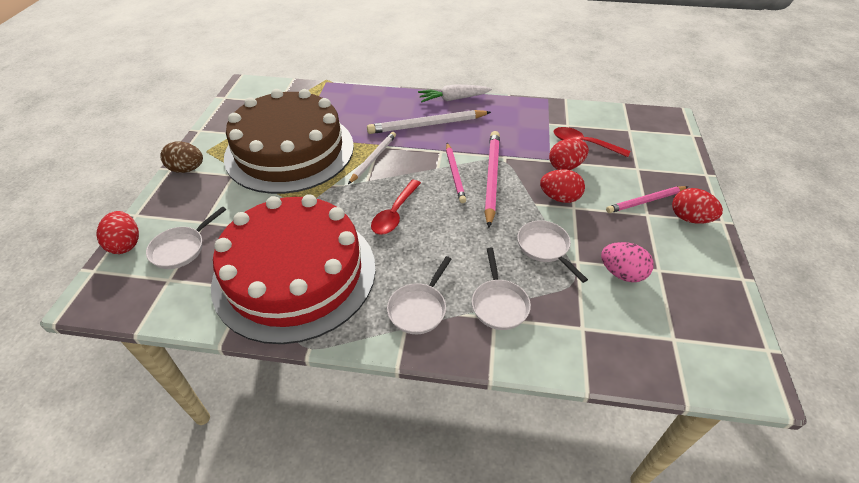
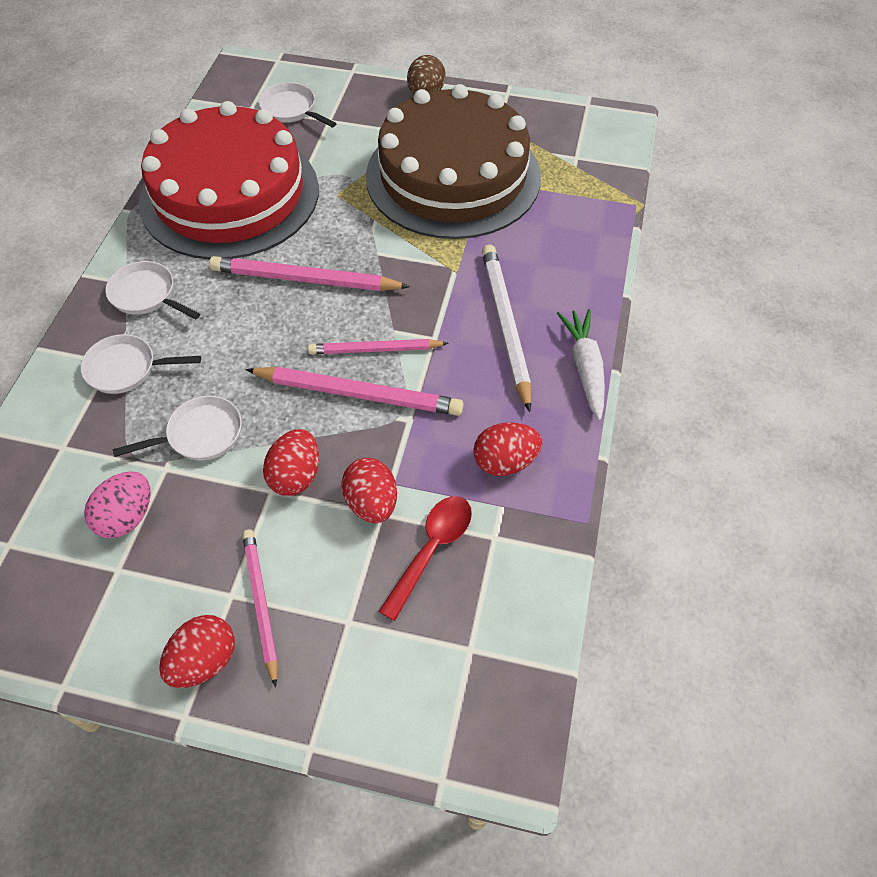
camera: 95 degrees right, 10 degrees up
(126, 244) = (308, 72): red egg -> red egg (505, 462)
(373, 159) = (424, 259): white pencil -> none
(395, 213) = (305, 279): red spoon -> pink pencil

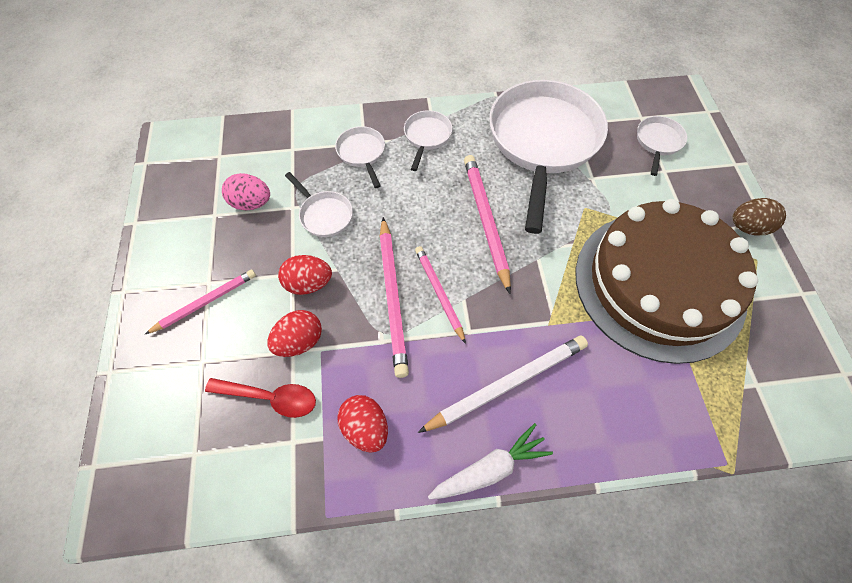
camera: 70 degrees right, 5 degrees up
(204, 661) = (160, 287): red egg -> none
(229, 195) = (543, 142): red cake -> white pan

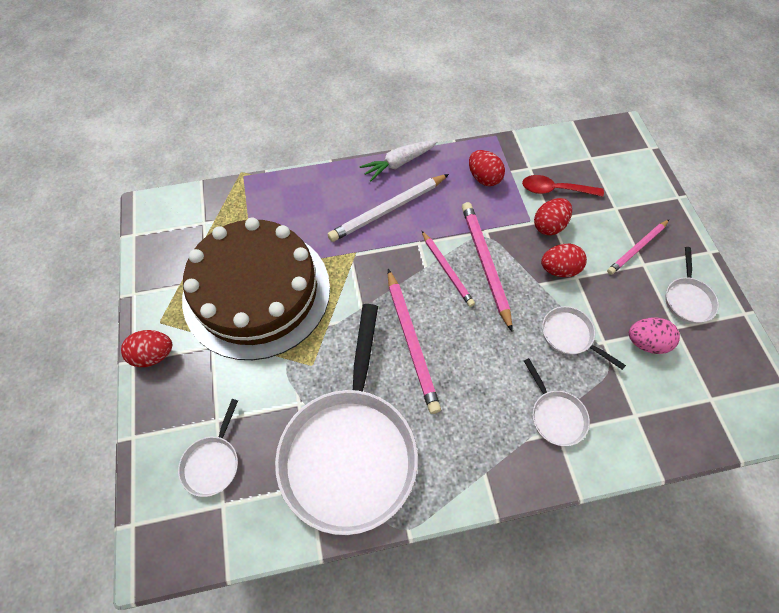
camera: 175 degrees right, 0 degrees up
(427, 137) = (487, 447): white pan -> white pan (687, 299)
(748, 227) = (153, 355): brown egg -> red egg

